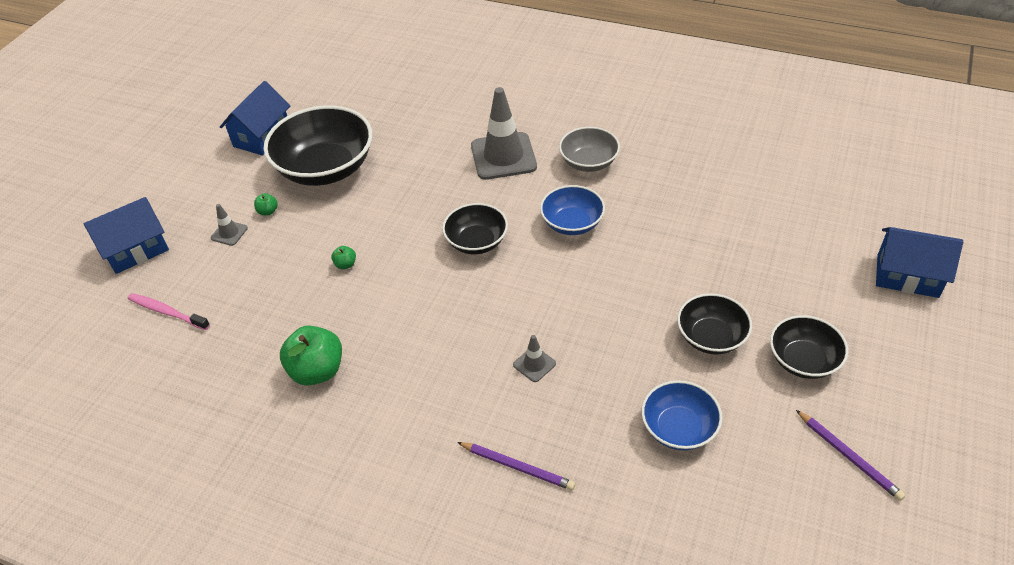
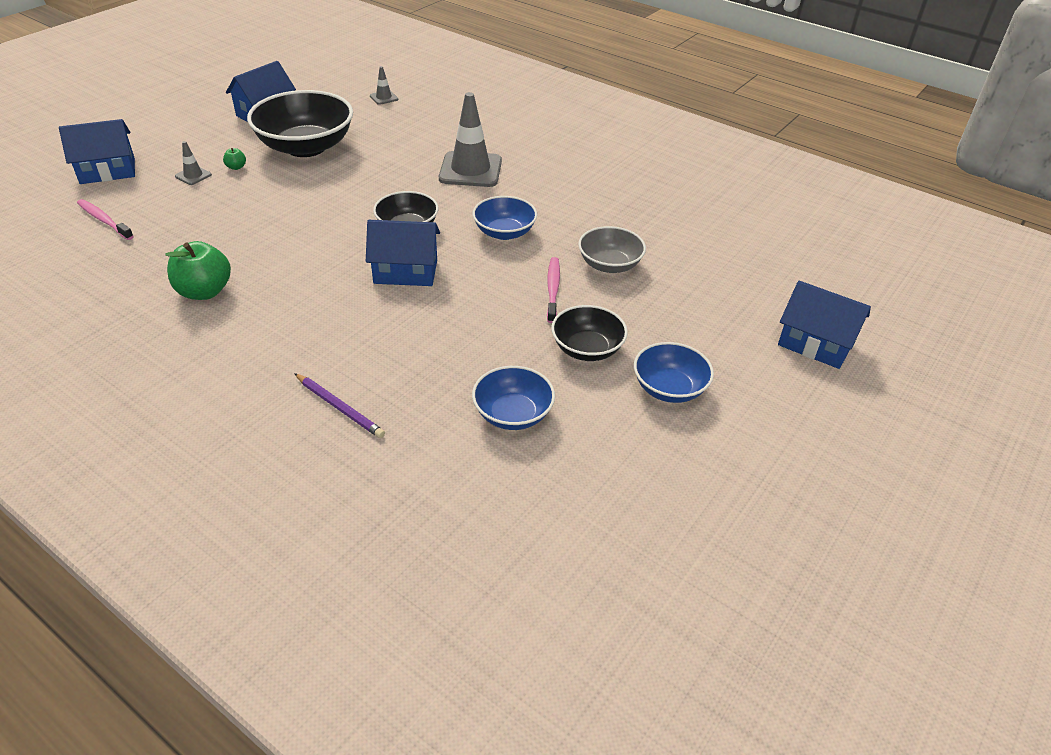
camera: 10 degrees right, 5 degrees down
(345, 264) = (279, 219): green apple -> none
(501, 294) = (405, 272): none -> blue house
(534, 364) = (404, 331): grey traffic cone -> grey traffic cone (384, 98)
(588, 162) = (547, 190): grey bowl -> grey bowl (609, 265)
(649, 278) = (553, 289): none -> pink toothbrush
(803, 360) = (669, 388): black bowl -> blue bowl
(849, 456) = (672, 478): purple pencil -> none

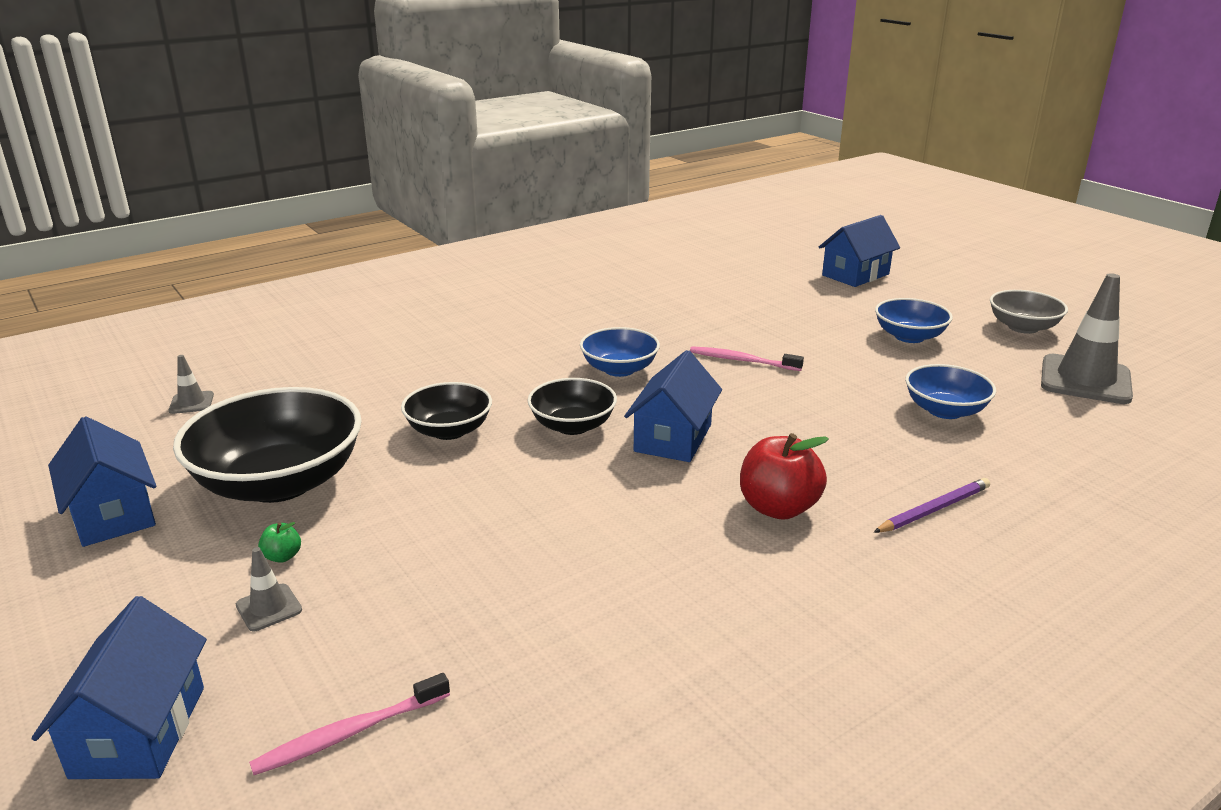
camera: 70 degrees left, 15 degrees down
(204, 291) = (653, 607): green apple -> none
(323, 329) = (778, 508): none -> red apple
(470, 170) = (463, 369): grey traffic cone -> grey traffic cone (1085, 380)
(587, 349) = (847, 360): black bowl -> black bowl (449, 430)
(609, 265) = (709, 328): grey bowl -> grey bowl (1023, 327)

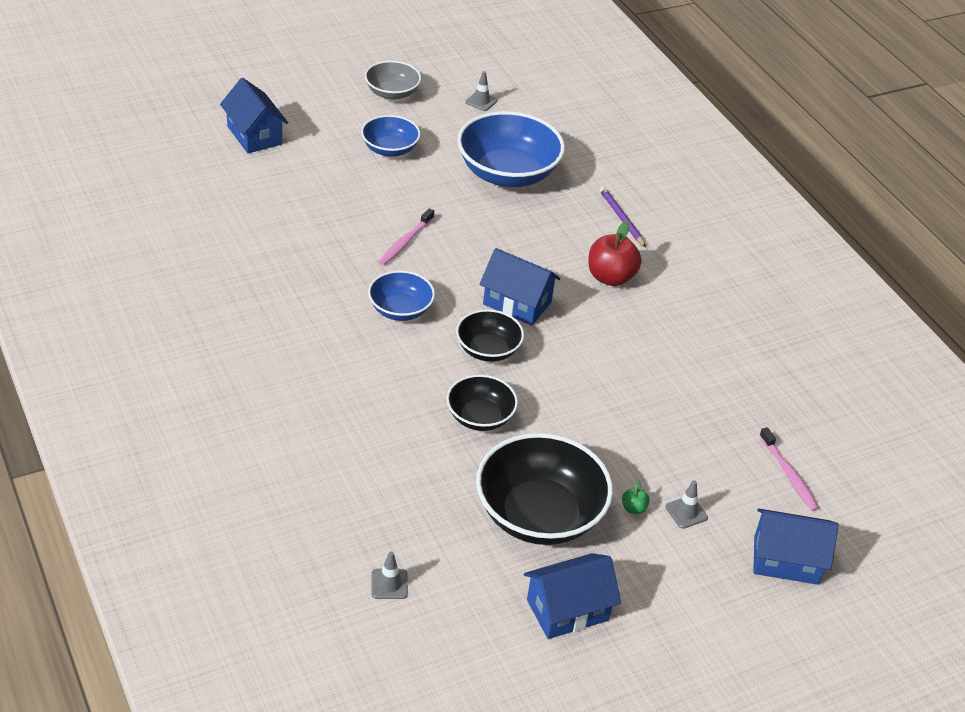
camera: 85 degrees left, 15 degrees up
(945, 410) = (507, 173): blue bowl -> blue bowl, size x1.79
(1085, 380) = (481, 101): grey traffic cone -> grey traffic cone, size x0.45

